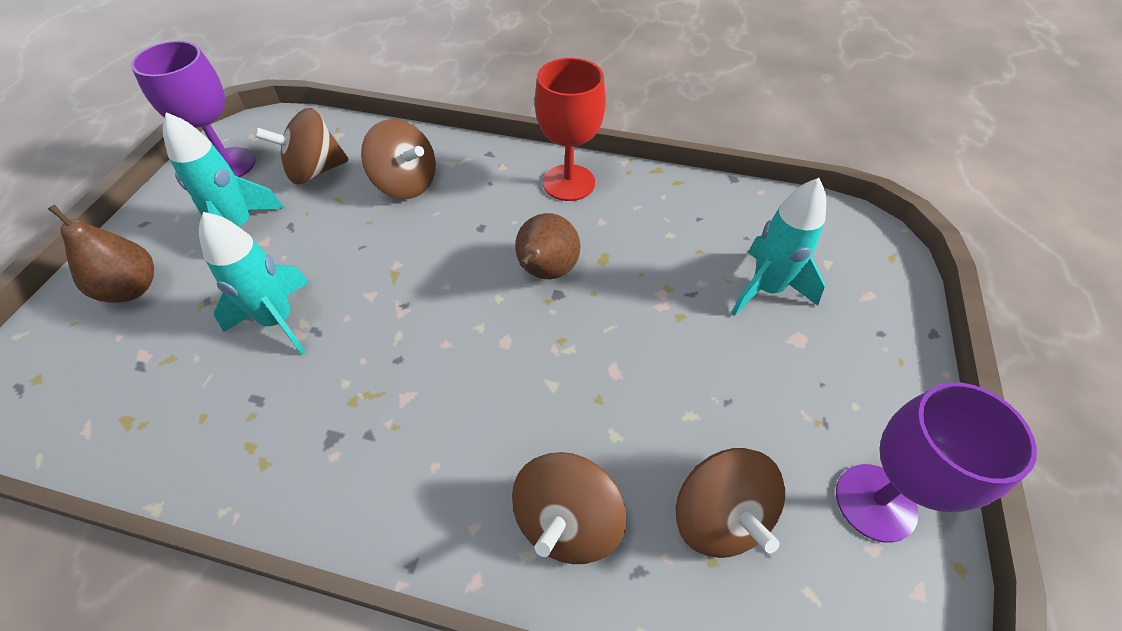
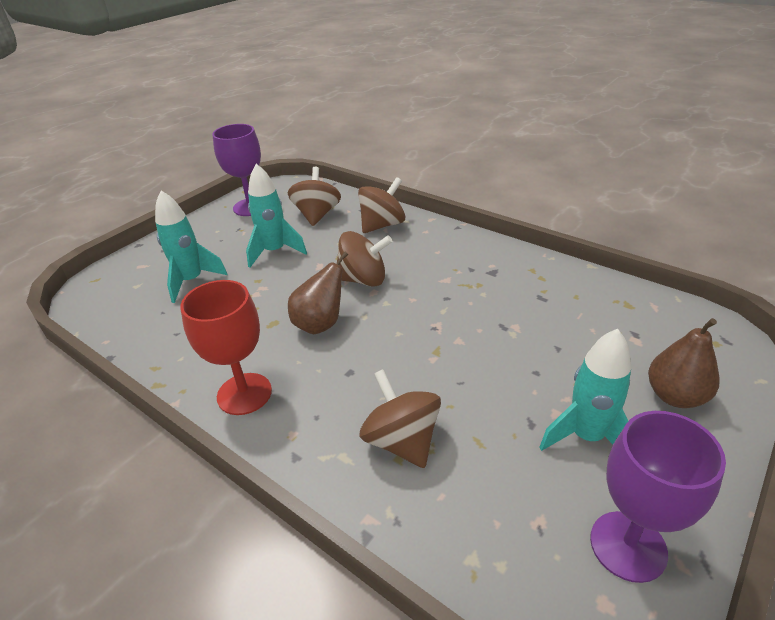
camera: 155 degrees left, 15 degrees down
(278, 320) = (532, 339): turquoise rocket -> turquoise rocket (275, 252)
(315, 171) = (506, 494): brown spinning top -> brown spinning top (363, 279)

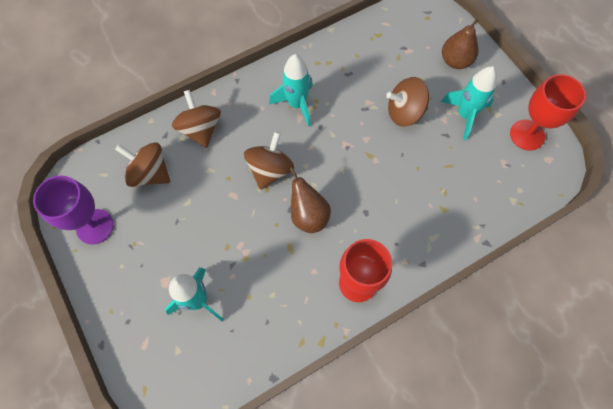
camera: 70 degrees left, 30 degrees up
(275, 252) = (191, 223): turquoise rocket -> turquoise rocket (296, 104)
(402, 441) = (433, 203): brown spinning top -> brown spinning top (404, 112)
(628, 546) = (527, 135): purple goblet -> red goblet

